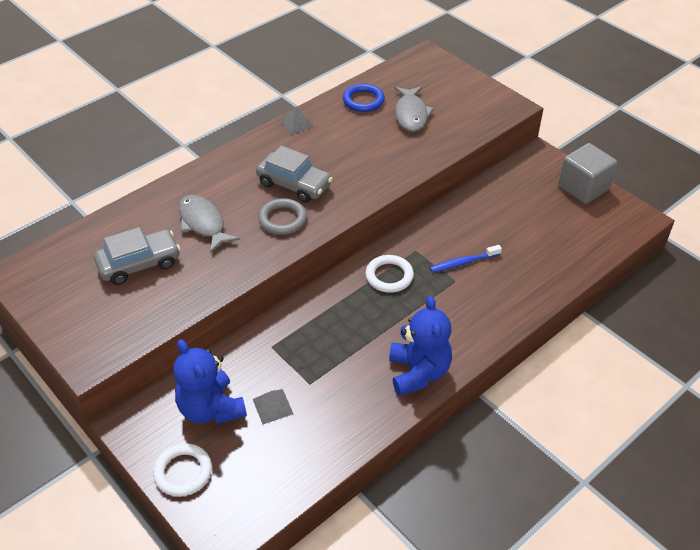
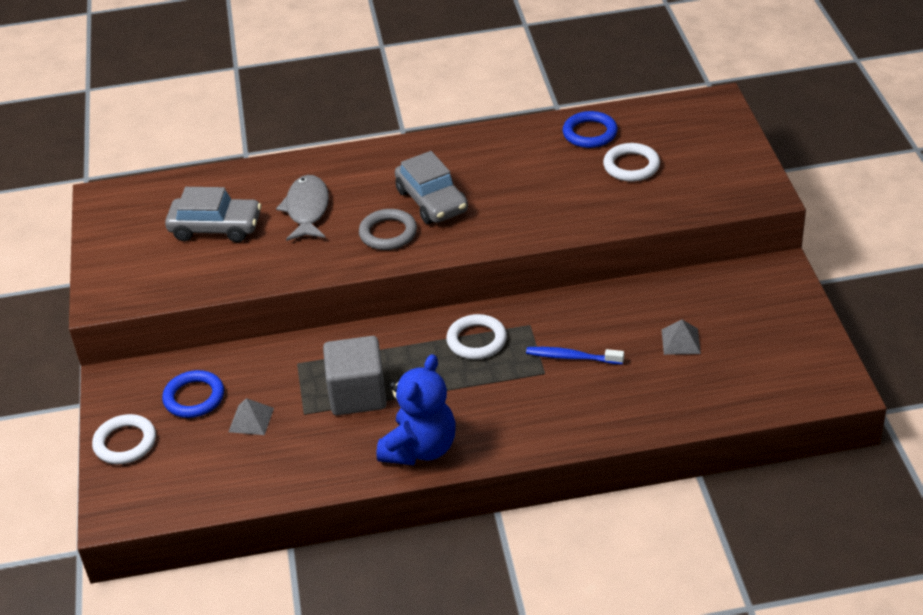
camera: 35 degrees right, 5 degrees down
(211, 409) = (194, 398): blue teddy bear -> blue ring
(297, 123) = (492, 136): grey pyramid -> grey pyramid (681, 341)
(411, 114) = (631, 166): grey fish -> white ring
(583, 188) = (800, 327): grey cube -> grey cube (357, 394)

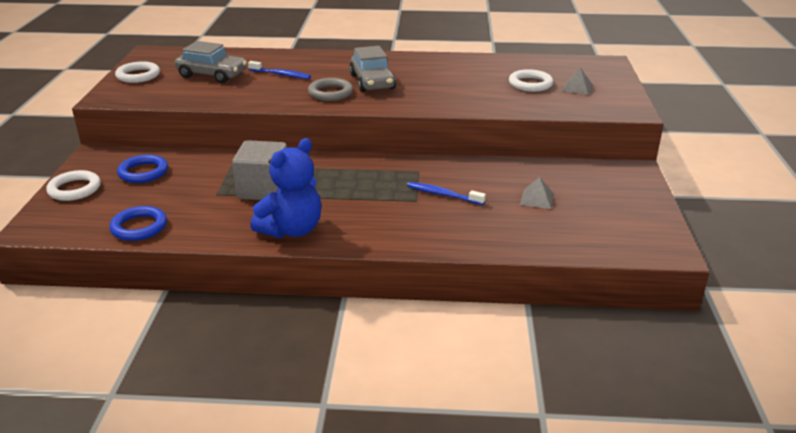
camera: 10 degrees right, 10 degrees down
(251, 420) = (175, 191): grey pyramid -> grey pyramid (577, 88)
(307, 210) = (281, 75): grey fish -> blue toothbrush
(476, 340) = (373, 173): white ring -> white ring (138, 75)
(590, 133) = (506, 65): blue ring -> blue ring (139, 227)

